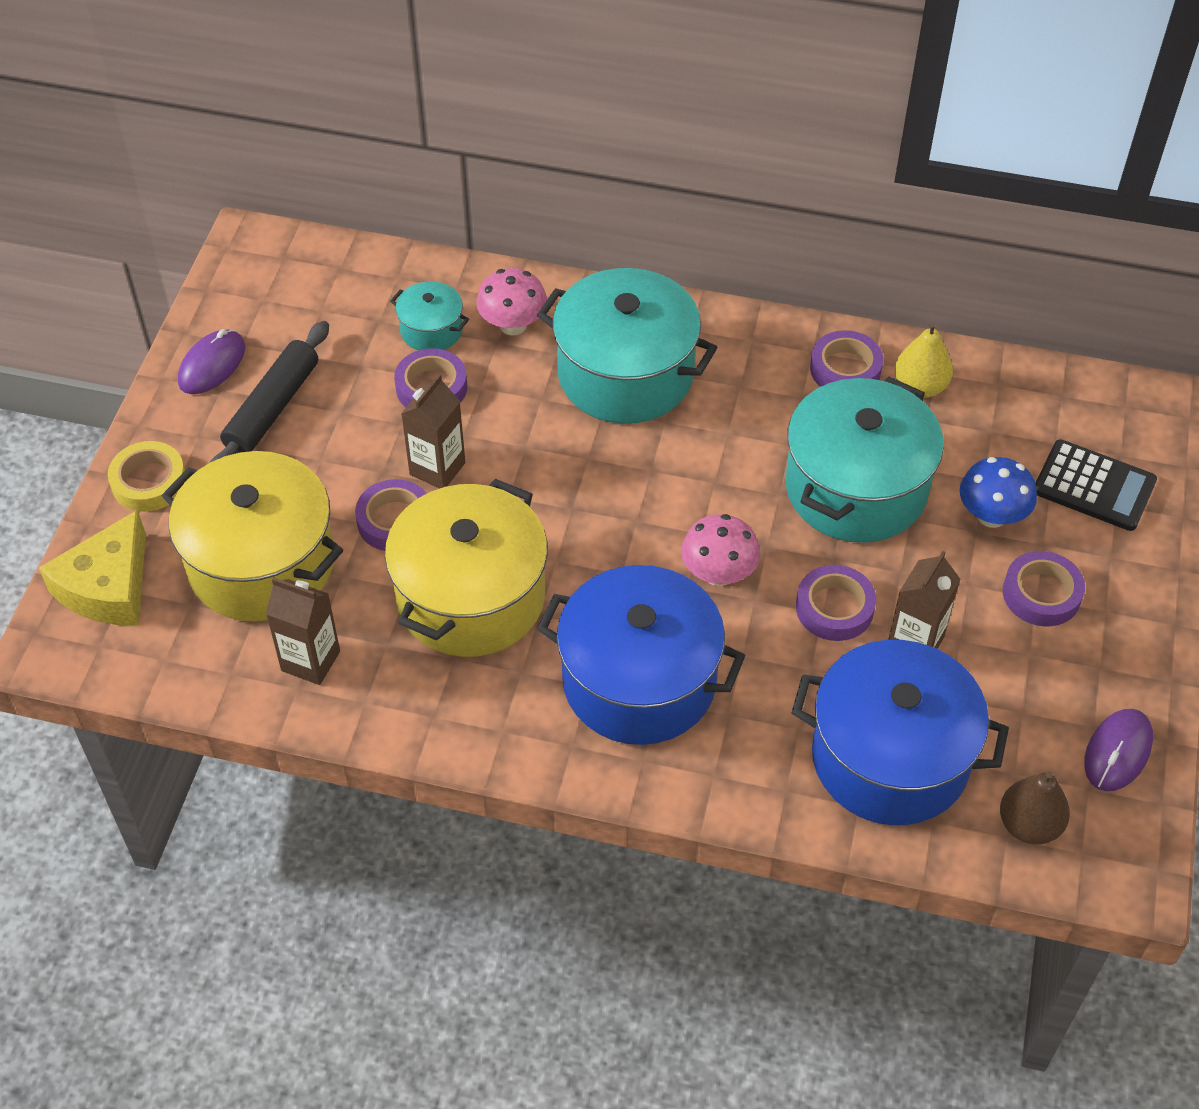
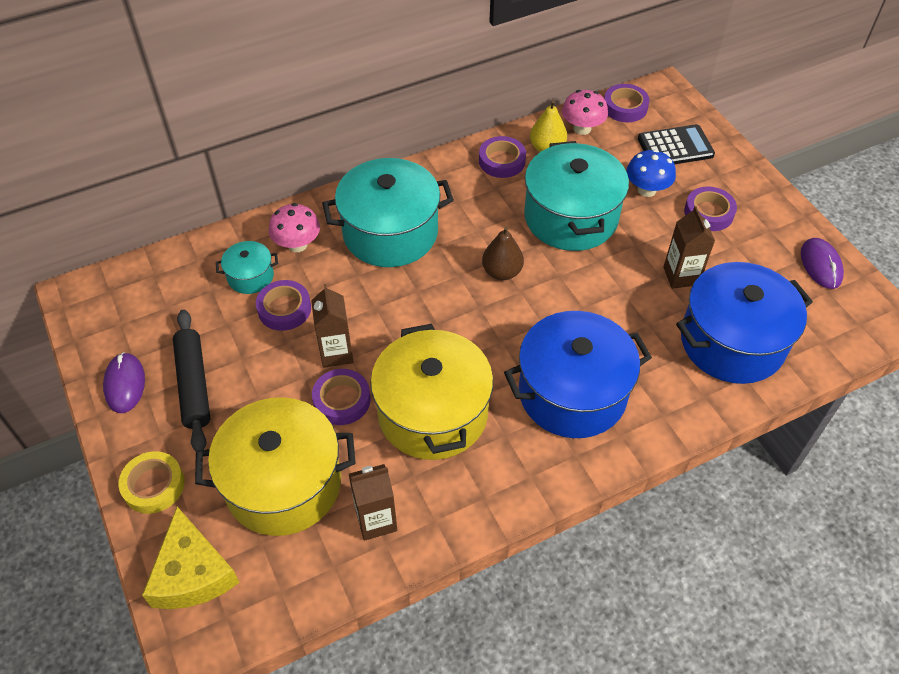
camera: 40 degrees left, 0 degrees up
(718, 573) = (551, 306): pink mushroom -> pink mushroom (582, 128)
(834, 608) = (625, 285): purple tape -> purple tape (625, 107)
(1029, 825) = (825, 328): brown pear -> brown pear (502, 272)

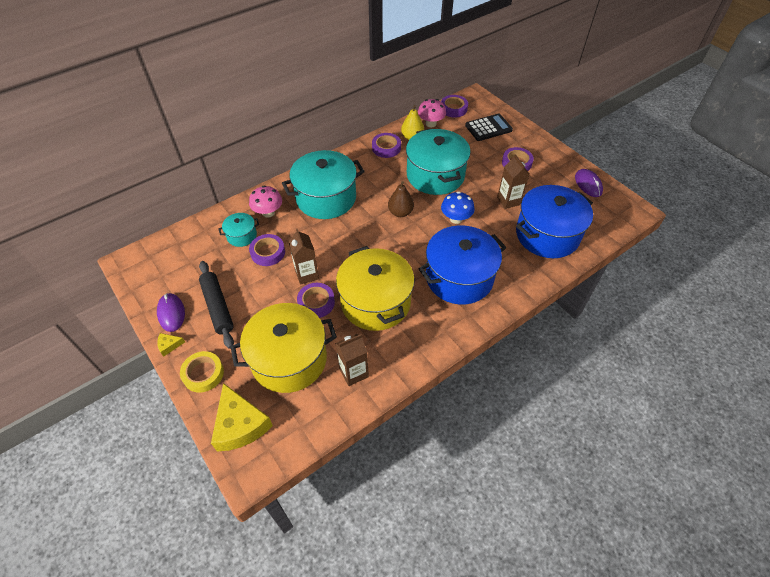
camera: 10 degrees left, 0 degrees up
(113, 433) = (169, 345): none -> yellow cheese
(646, 190) = (477, 154): blue mushroom -> blue mushroom (456, 219)

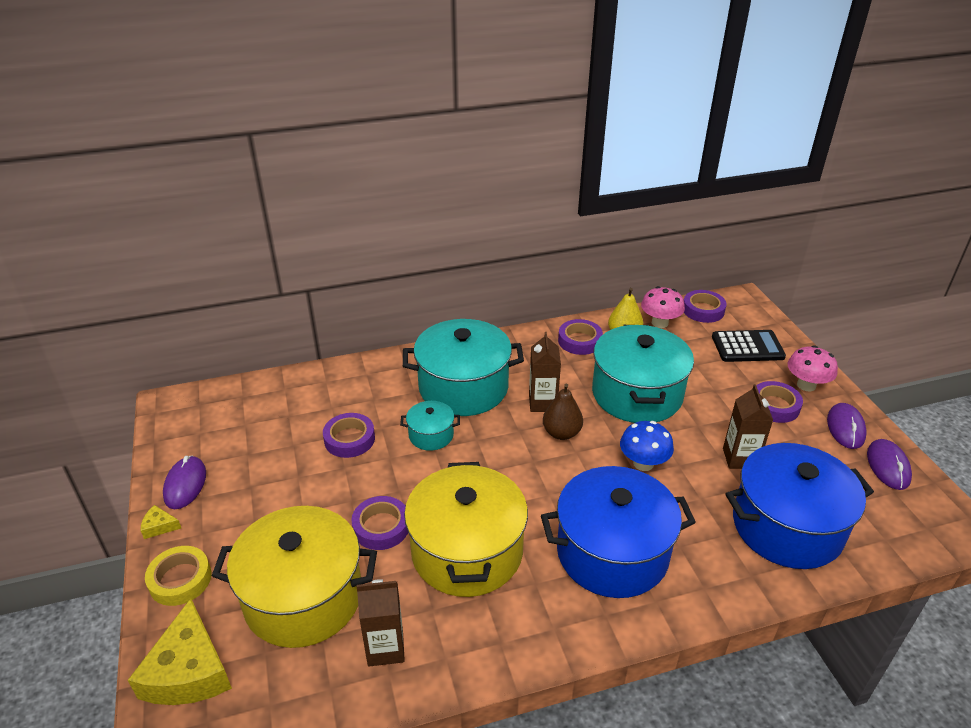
camera: 20 degrees right, 15 degrees down
(218, 307) = (247, 493): black rolling pin -> none
(242, 236) = (327, 408): turquoise pot -> turquoise pot (431, 435)
(268, 212) = (376, 387): pink mushroom -> pink mushroom (806, 385)
(307, 274) = (387, 484): brown carton -> brown carton (542, 403)
(559, 167) = (845, 428): none -> purple mouse

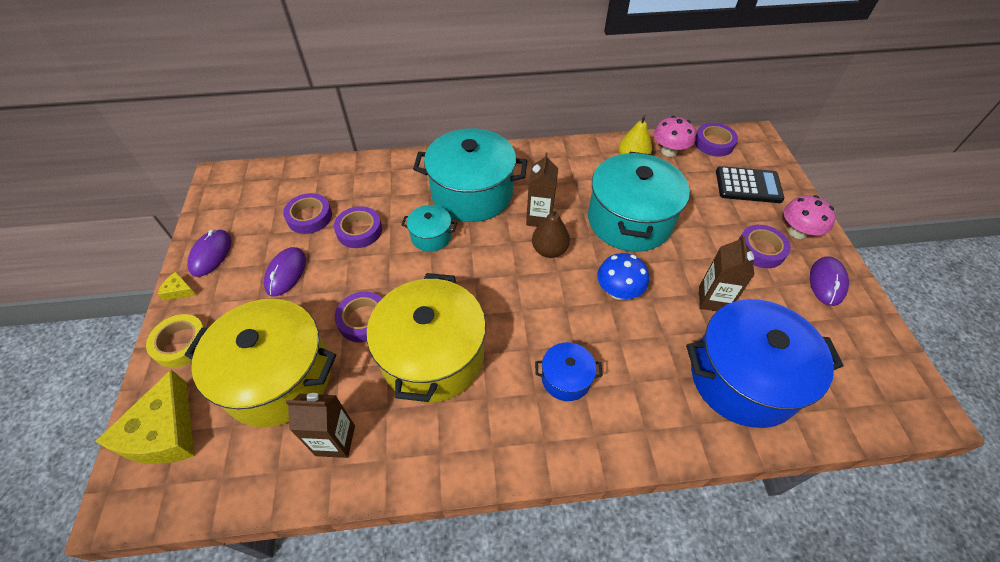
camera: 10 degrees right, 15 degrees up
(579, 341) = (589, 161): purple tape -> purple tape (309, 217)
(612, 553) = (566, 378): blue pot -> blue pot, size x0.47
(888, 466) = (861, 329): purple mouse -> purple mouse (286, 273)

